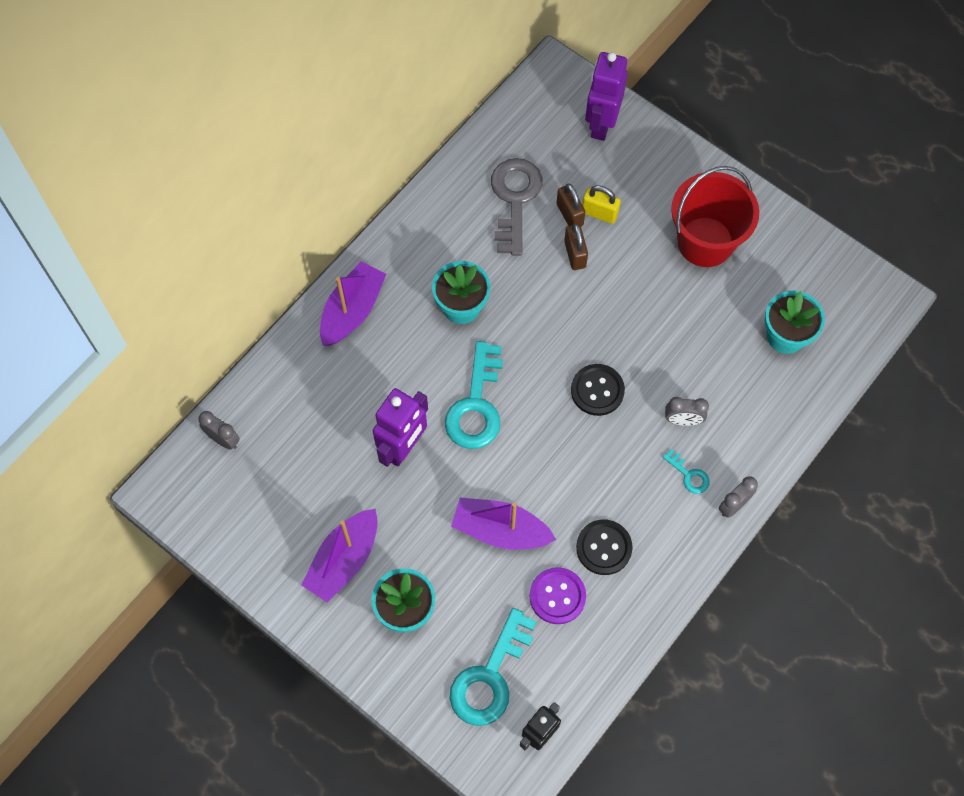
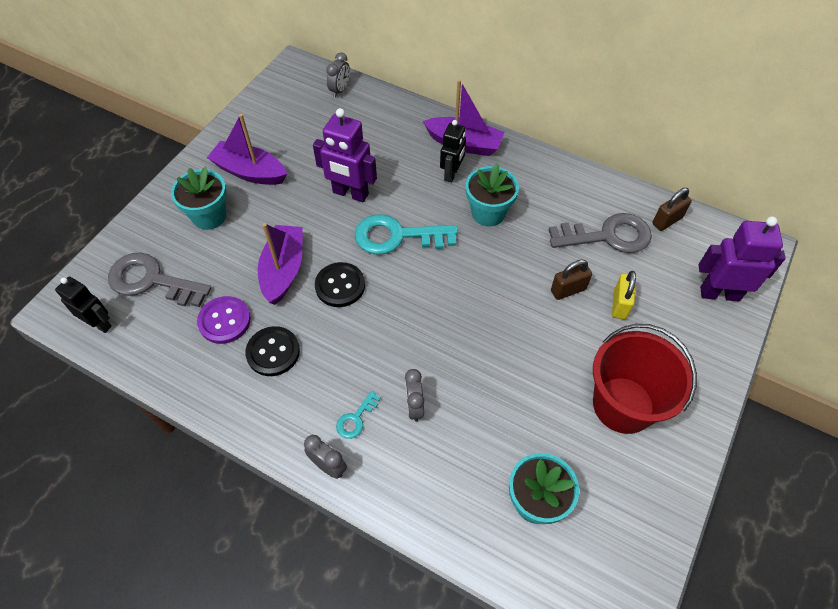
camera: 80 degrees right, 10 degrees down
(396, 333) = (452, 174): none -> black robot
(490, 677) = (151, 281): turquoise key -> grey key
(569, 214) = (608, 280): brown padlock -> brown padlock (667, 221)
(597, 390) = (431, 326): black button -> black button (340, 286)

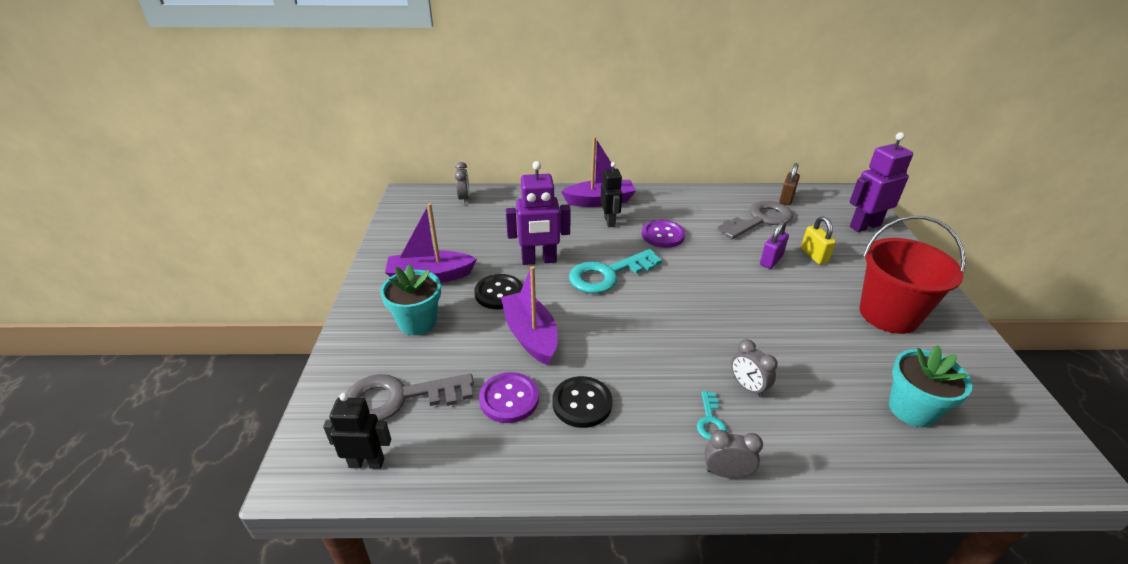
camera: 30 degrees left, 20 degrees down
(340, 286) = (594, 326): black button -> black button (499, 293)
(488, 213) = (663, 235): turquoise flower pot -> purple button
(568, 290) = (771, 260): brown padlock -> purple padlock

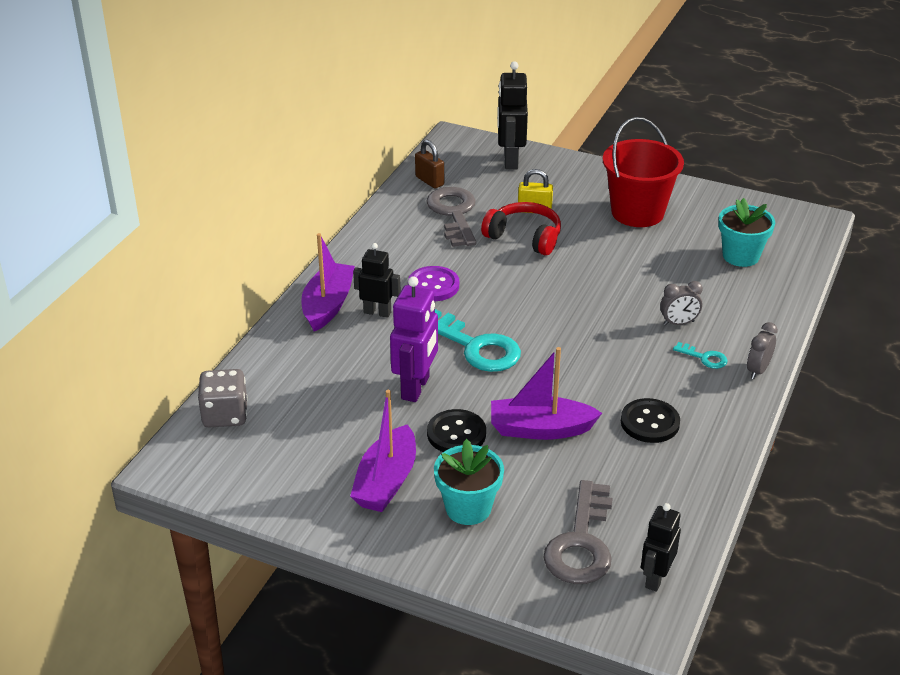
camera: 65 degrees left, 0 degrees up
(464, 198) = (225, 415): grey clock -> grey dice
(509, 399) = (621, 466): purple button -> none
(607, 274) = (476, 347): turquoise key -> turquoise key turned 45 degrees counterclockwise
(771, 260) = (524, 237): purple padlock -> red headphones
(864, 226) = (510, 160): purple robot -> black robot

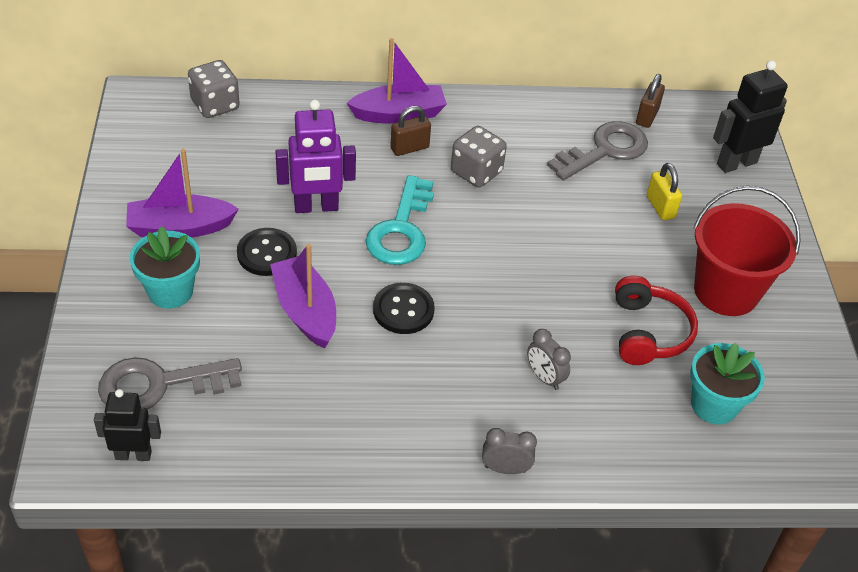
camera: 60 degrees right, 10 degrees up
(377, 312) = (409, 148): black robot -> brown padlock
(433, 285) = (476, 172): purple button -> grey dice
(524, 237) = (605, 213): red headphones -> red headphones (648, 332)
(650, 422) = (361, 393): black button -> black button (403, 310)
(704, 358) = (497, 415): turquoise key -> none

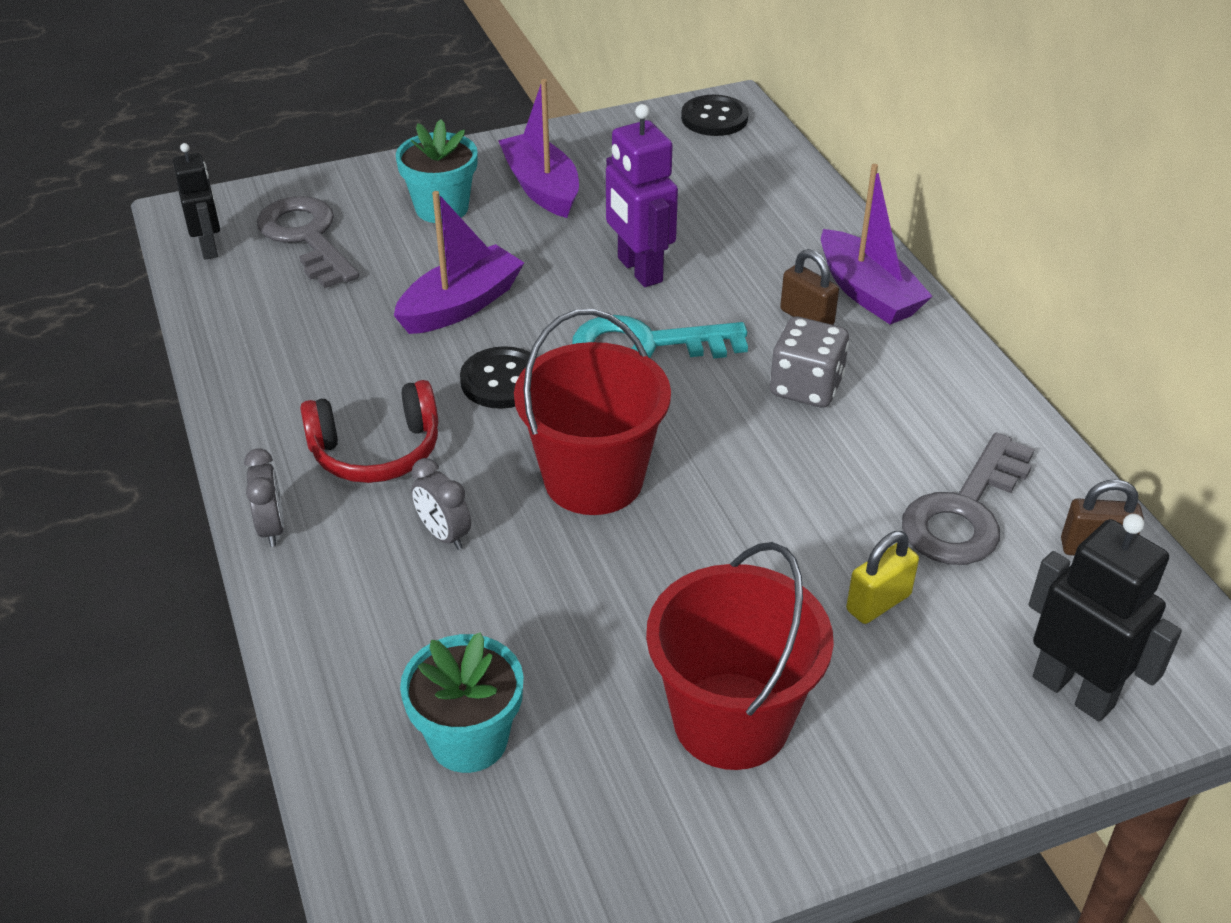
camera: 75 degrees right, 5 degrees down
(215, 105) = (761, 155): grey dice -> none
(267, 253) = (537, 255): black button -> black button (714, 118)
(521, 292) = (593, 479): none -> red bucket
(544, 377) = (444, 535): grey clock -> grey clock turned 75 degrees counterclockwise
(605, 150) = (964, 512): grey key -> grey key turned 90 degrees clockwise
(648, 332) = (585, 633): red headphones -> red headphones (376, 451)

